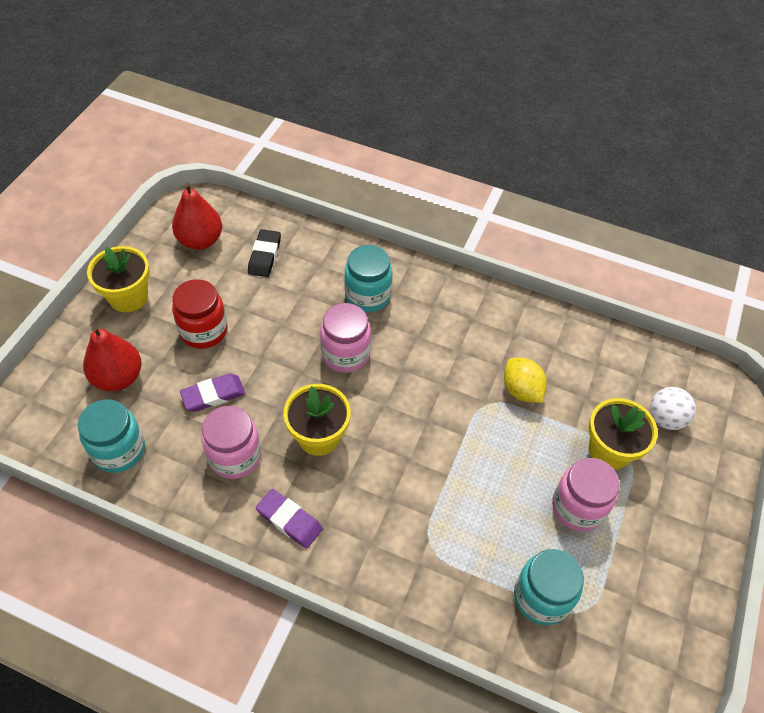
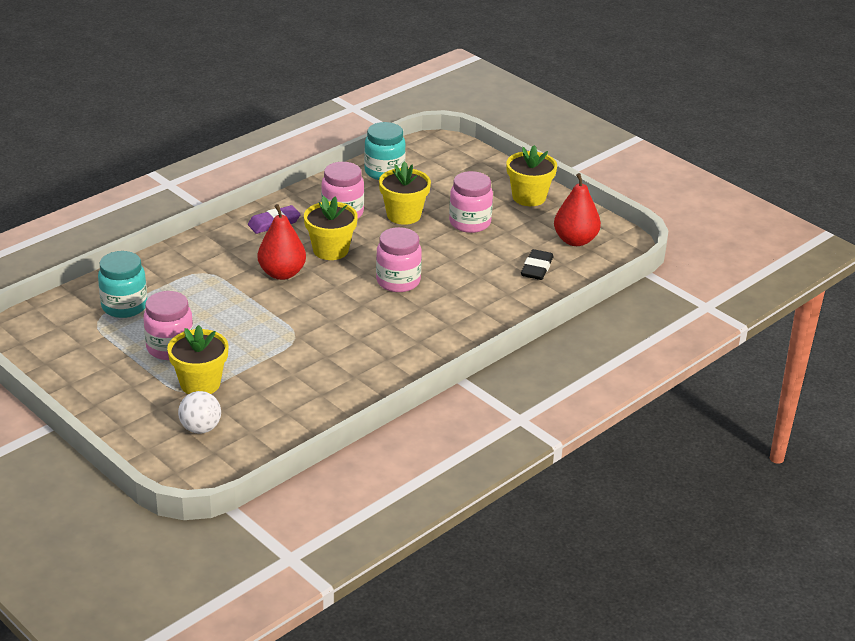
camera: 115 degrees right, 20 degrees down
(118, 377) = (449, 181): red pear -> red pear (282, 273)
(204, 331) = (470, 223): red jar -> pink jar
(213, 395) = (403, 215): purple eraser -> yellow flower pot
(265, 256) = (536, 268): black eraser -> black eraser turned 75 degrees clockwise
(367, 296) = (453, 309): turquoise jar -> none
(521, 390) = (293, 359): yellow lemon -> none

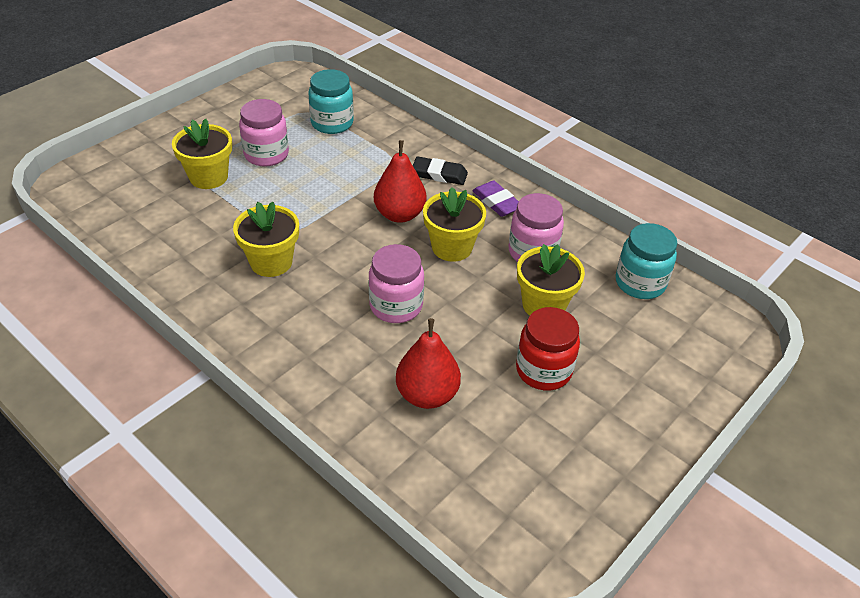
camera: 85 degrees right, 10 degrees up
(200, 428) = (140, 183): white ball -> none
(470, 223) = (543, 370): pink jar -> red jar
(529, 197) = (632, 437): yellow flower pot -> yellow flower pot (271, 262)
(536, 268) = (446, 446): black eraser -> black eraser (439, 174)
(575, 240) = (529, 495): red pear -> red pear (427, 395)

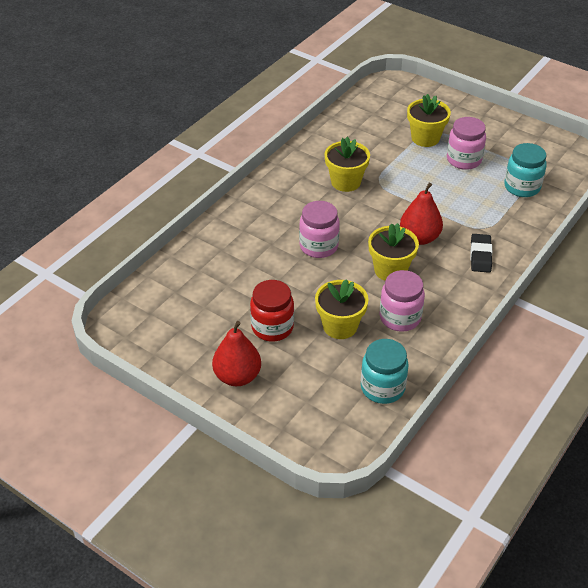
camera: 85 degrees right, 0 degrees up
(427, 395) = (240, 269): red pear -> red pear (237, 376)
(497, 202) = (457, 293): purple eraser -> none

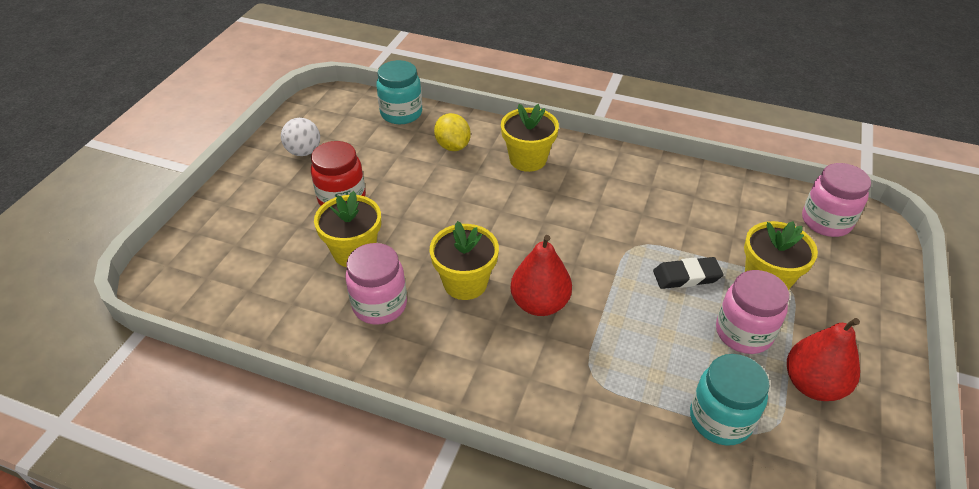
camera: 75 degrees right, 0 degrees up
(195, 348) = (304, 152): none -> white ball
(231, 251) = (453, 146): none -> yellow lemon
(237, 376) = (267, 187): red pear -> red pear (813, 384)
(318, 246) = (486, 211): pink jar -> pink jar (826, 221)
(345, 182) = (618, 214): yellow flower pot -> yellow flower pot (528, 159)
(382, 388) = (258, 305): turquoise jar -> turquoise jar (401, 113)
(480, 255) = (529, 379): black eraser -> black eraser (686, 276)

